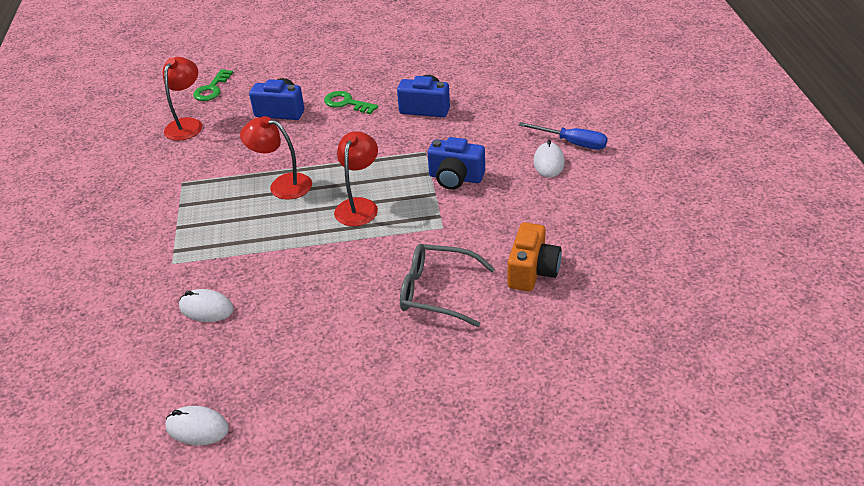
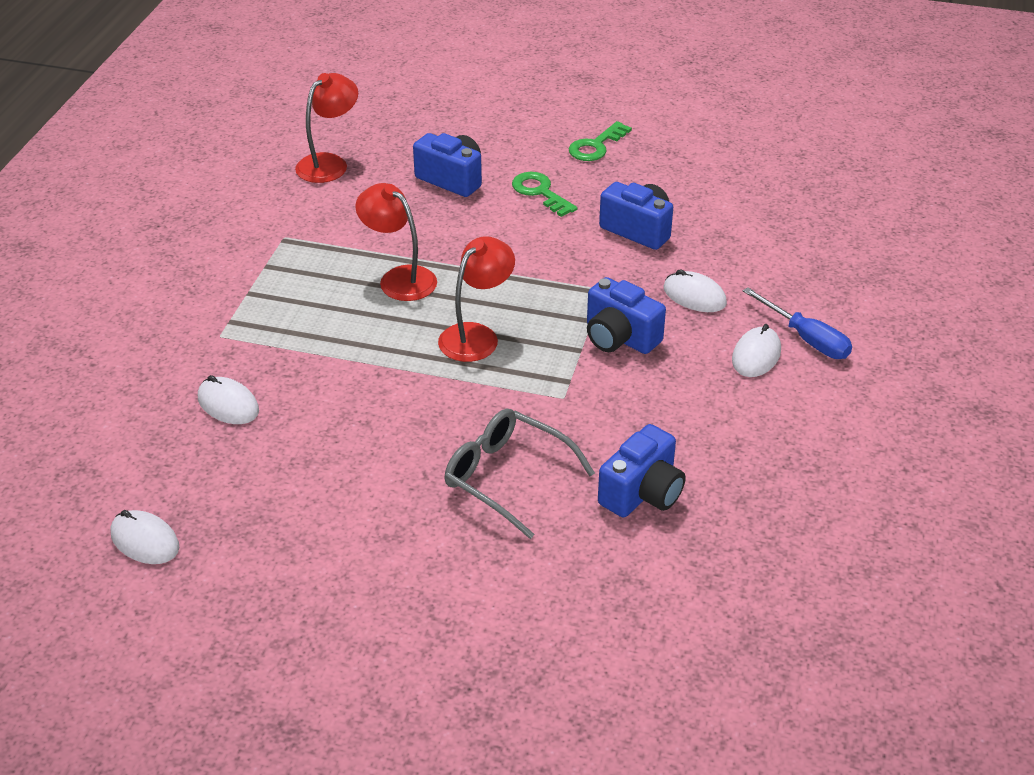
camera: 20 degrees right, 0 degrees up
(212, 89) = (384, 124): green key -> green key (596, 146)
(487, 138) = (694, 296): none -> white mouse
(532, 271) = (642, 493): orange camera -> blue camera

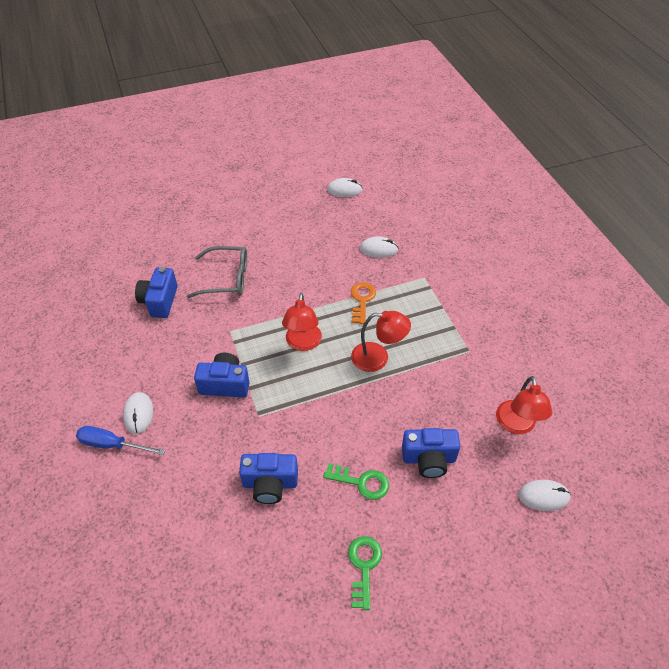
camera: 145 degrees right, 10 degrees up
(340, 348) = (362, 300): none -> orange key
(694, 296) = (199, 442): white mouse -> white mouse (543, 496)

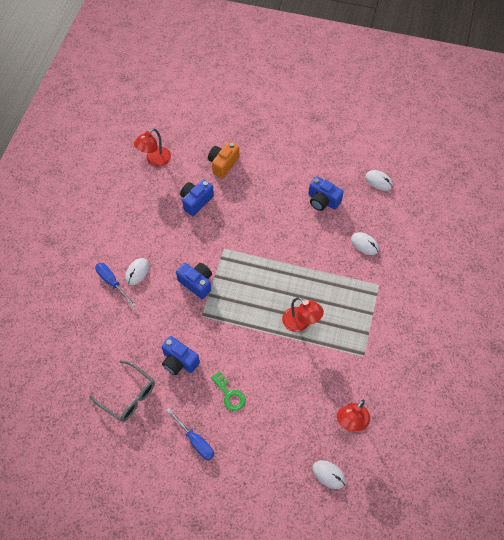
camera: 35 degrees right, 10 degrees up
(165, 251) = (223, 164): none -> orange camera
(227, 278) = (247, 208): grey glasses -> grey glasses (128, 396)
(303, 343) = (261, 284): red lamp -> red lamp (155, 160)
(362, 300) = (322, 276): orange key -> none
(364, 566) = (195, 441): green key -> blue screwdriver
(429, 459) = (279, 407): blue camera -> blue camera (323, 201)

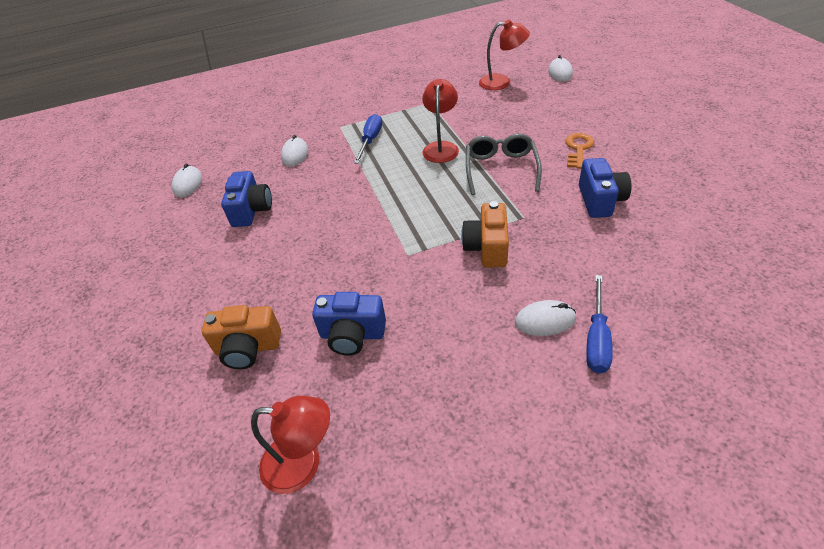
camera: 120 degrees left, 15 degrees down
(128, 396) = (697, 213): grey glasses -> grey glasses (501, 169)
(195, 441) = (653, 143): blue screwdriver -> blue screwdriver (370, 140)
(196, 283) = (487, 248): blue camera -> orange camera
(230, 394) = (578, 148): green key -> orange key

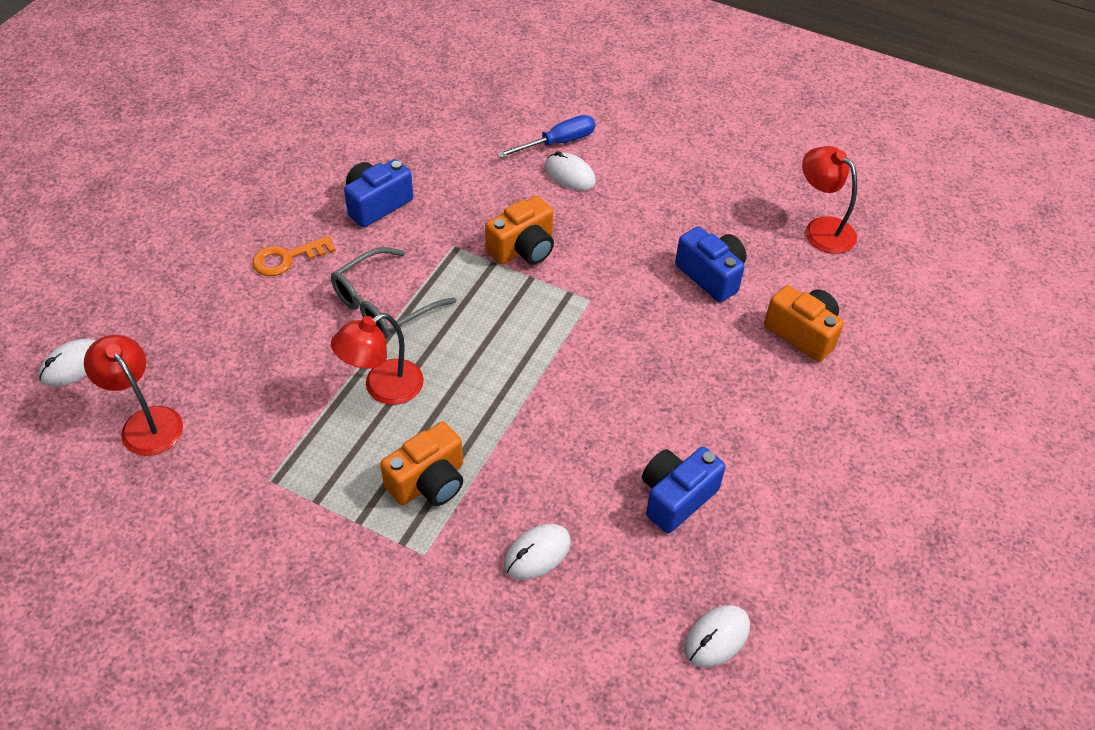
camera: 140 degrees left, 5 degrees up
(370, 140) = (429, 482): blue screwdriver -> orange camera

